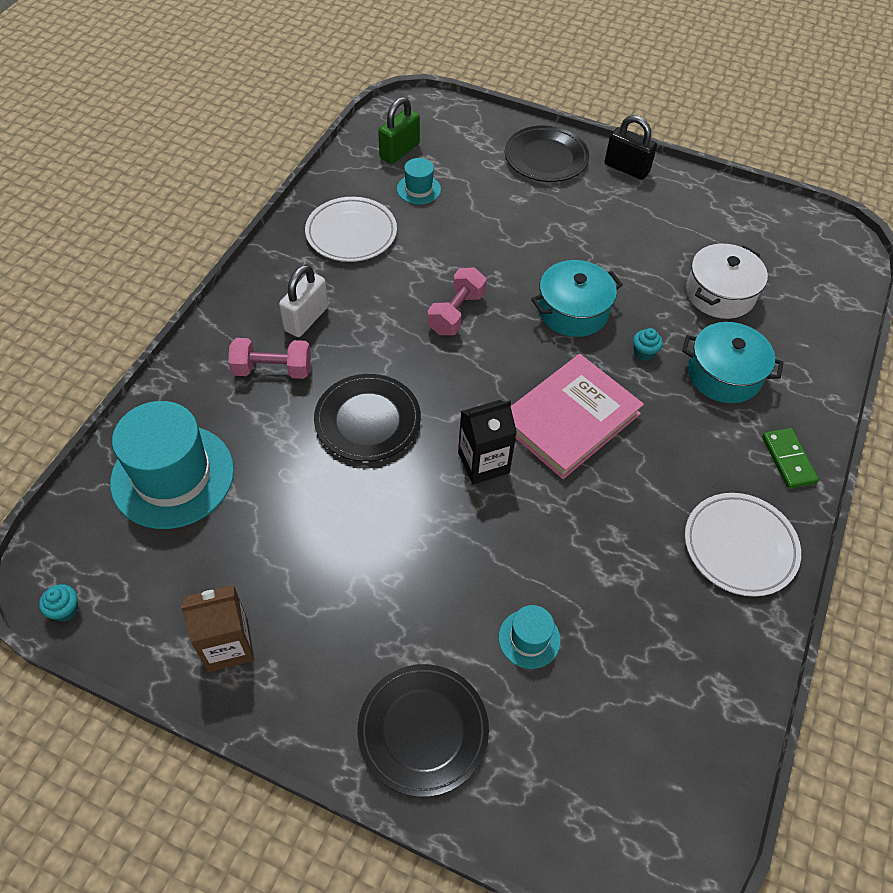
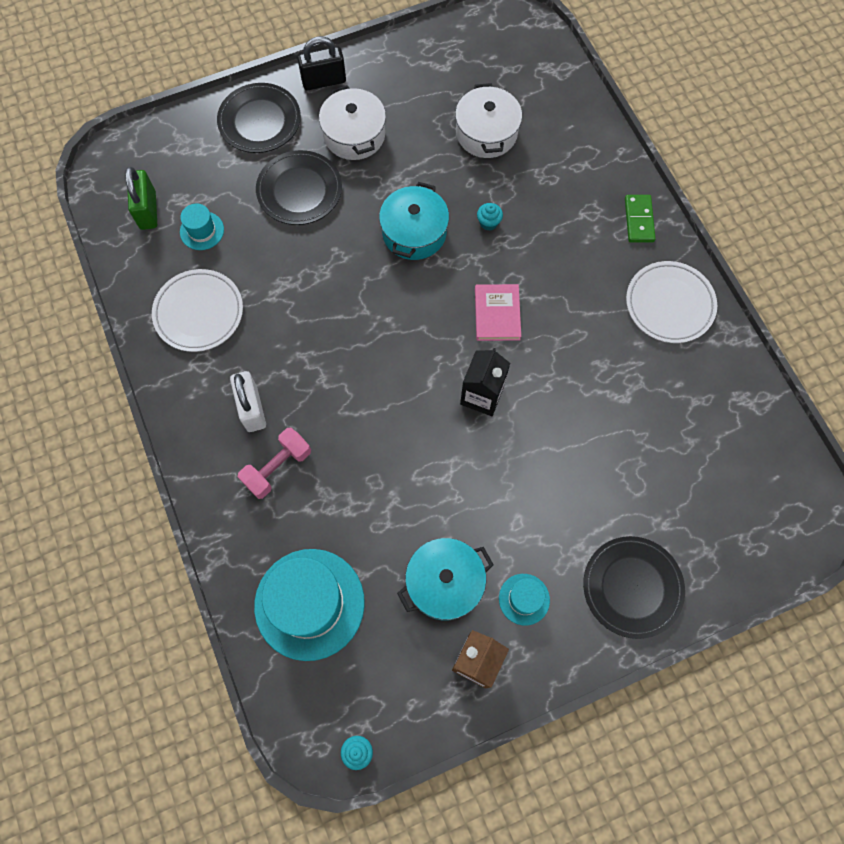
camera: 45 degrees left, 15 degrees up
(367, 420) = (381, 439): black plate -> black plate (299, 190)
(456, 313) = (344, 306): pink dumbbell -> none
(529, 639) = (626, 476): turquoise hat -> turquoise hat (524, 599)
(570, 419) = (497, 314): pink book -> pink book, size x0.58
(607, 216) = (354, 135): none -> white pot
(724, 374) = (548, 193): turquoise pot -> turquoise pot (444, 583)
(788, 460) = (639, 220): green domino -> green domino turned 60 degrees clockwise

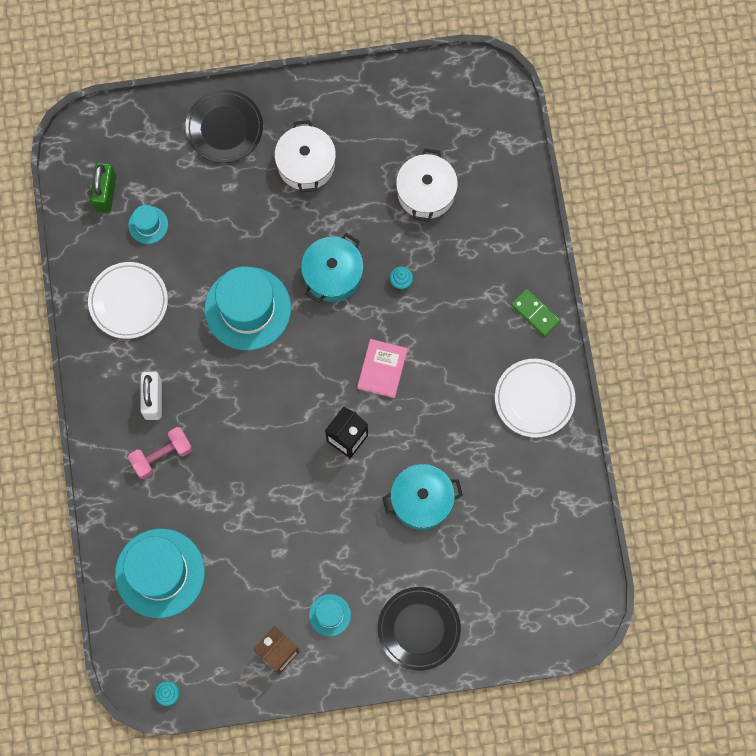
camera: 15 degrees right, 5 degrees up
(299, 190) = (243, 207): black plate -> none
(324, 81) = (293, 101): black padlock -> none
(332, 288) = (247, 308): none -> turquoise hat
(444, 583) = (271, 585): turquoise pot -> turquoise pot (422, 500)
(639, 220) = (535, 313): green domino -> green domino turned 60 degrees counterclockwise

